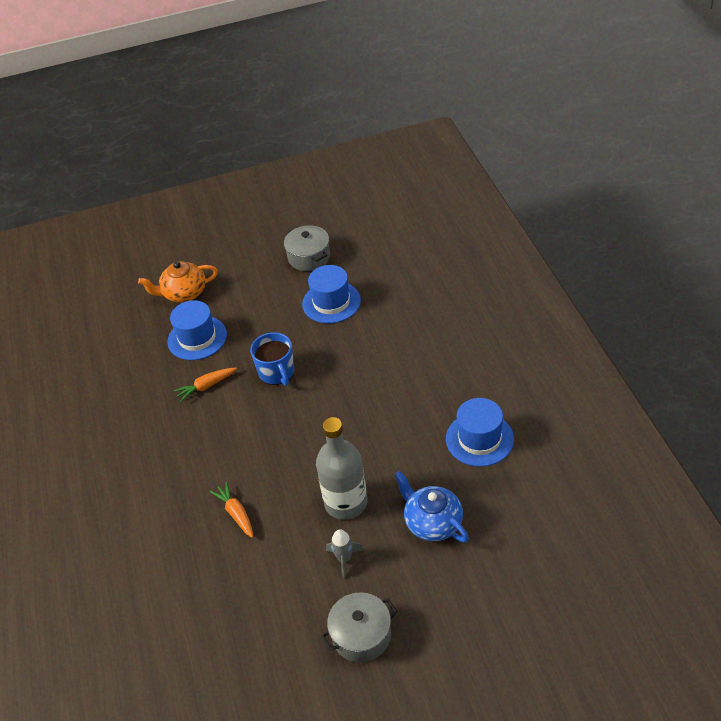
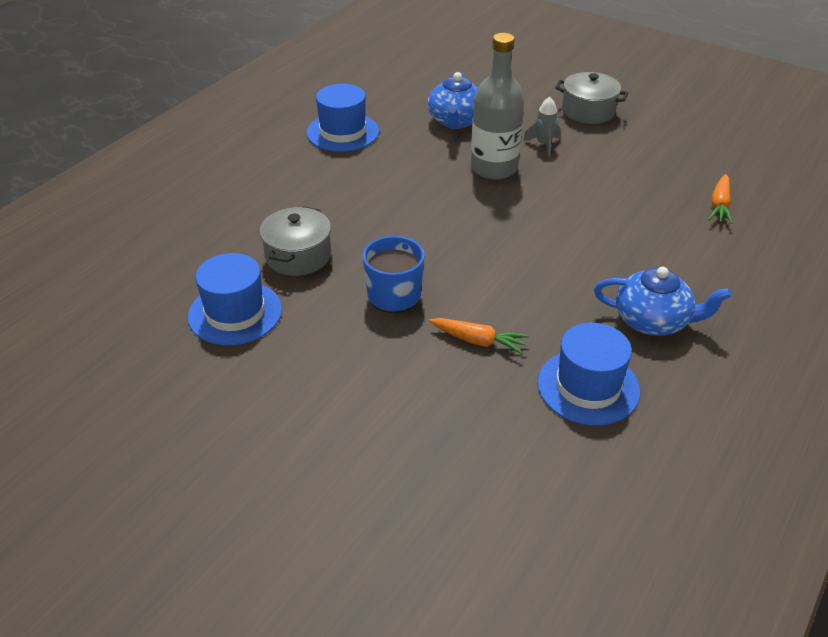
camera: 135 degrees left, 5 degrees down
(132, 474) = (653, 321): none -> blue teapot
(184, 293) = (343, 488): orange teapot -> none
(197, 338) = (414, 405): blue hat -> blue hat (588, 387)
(236, 513) = (588, 221): orange carrot -> orange carrot (719, 205)
(309, 257) = (154, 386): grey pot -> grey pot (298, 256)

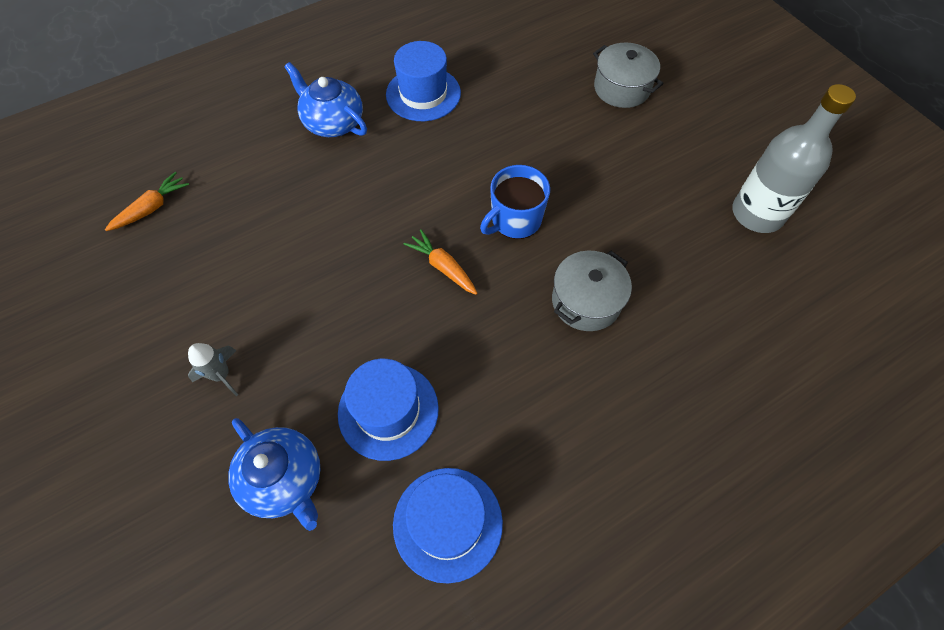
camera: 155 degrees left, 20 degrees up
(235, 313) = (663, 252): blue hat -> blue hat (388, 410)
(455, 121) = (284, 479): blue teapot -> blue teapot turned 105 degrees clockwise
(478, 341) = (474, 153): orange carrot -> orange carrot (443, 267)
(494, 168) = (310, 356): grey bottle -> grey bottle (757, 213)
(588, 111) = (106, 423): grey pot -> grey pot (622, 88)

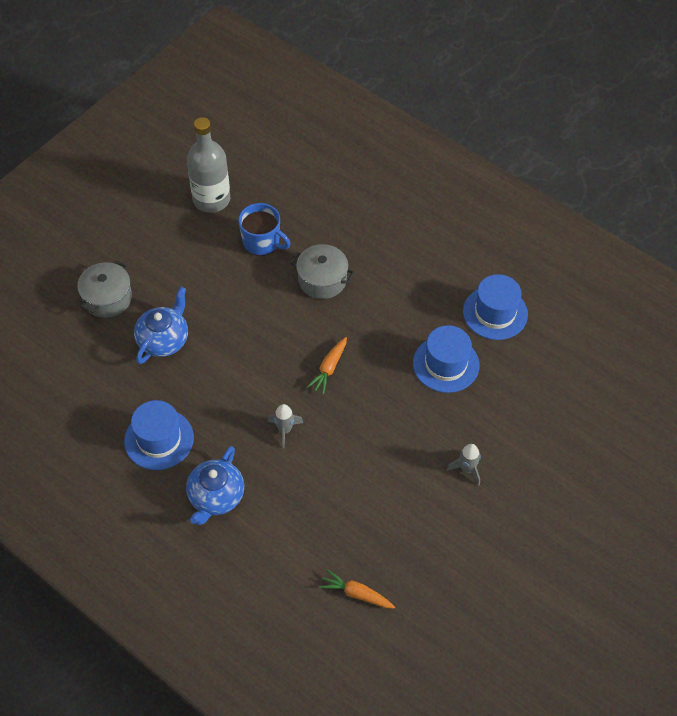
camera: 110 degrees left, 5 degrees down
(284, 479) = (512, 402): blue teapot -> blue teapot (164, 340)
(379, 199) = (284, 430): none -> grey rocket
(515, 220) = (270, 336): blue mug -> blue mug (262, 242)

